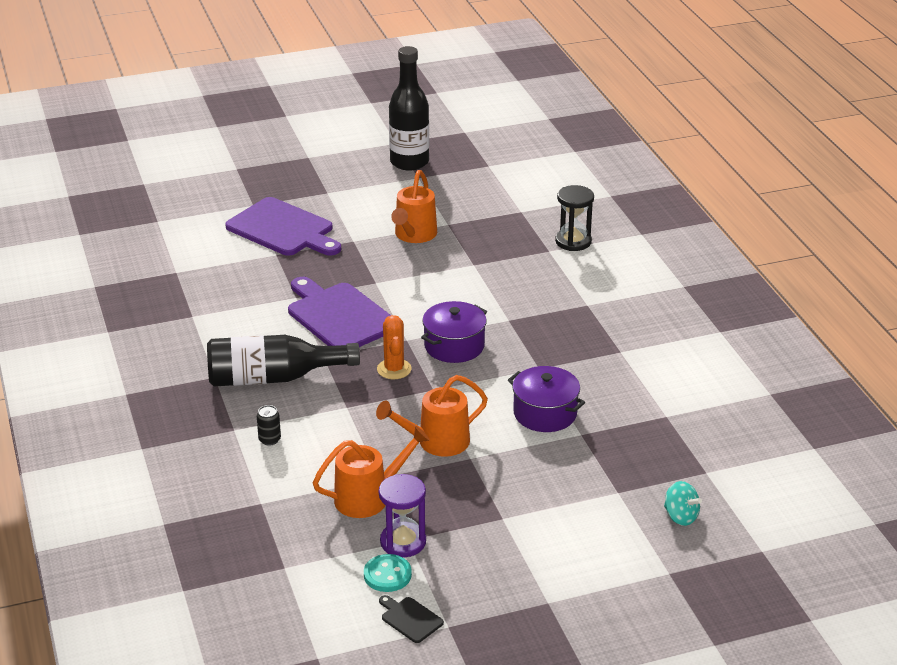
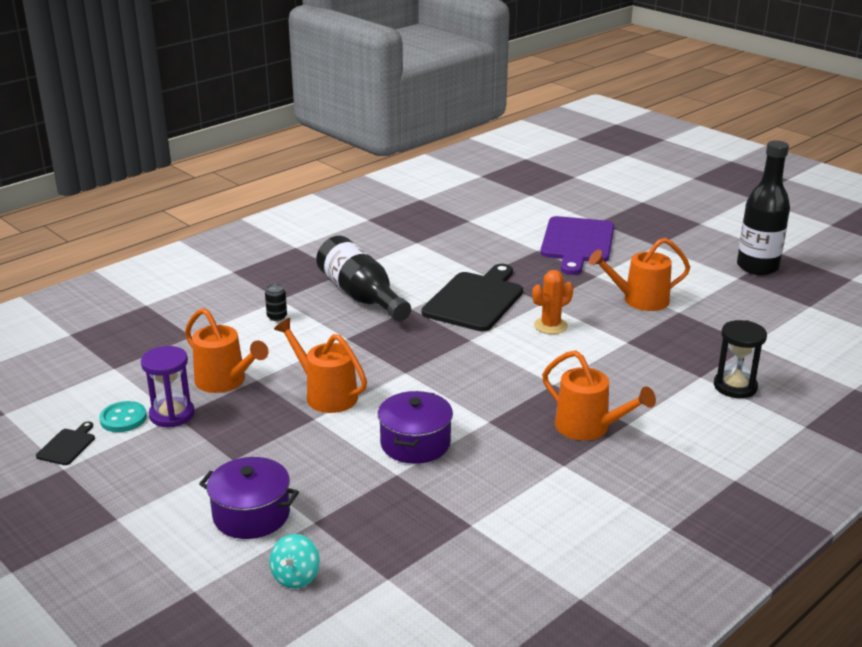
camera: 65 degrees right, 5 degrees down
(339, 316) = (475, 300): purple cutting board -> black cutting board
(394, 369) = (419, 345): orange cactus -> orange cactus (550, 326)
(454, 346) = (482, 365): purple pot -> purple pot (251, 515)
(581, 324) = (589, 428): none -> orange watering can

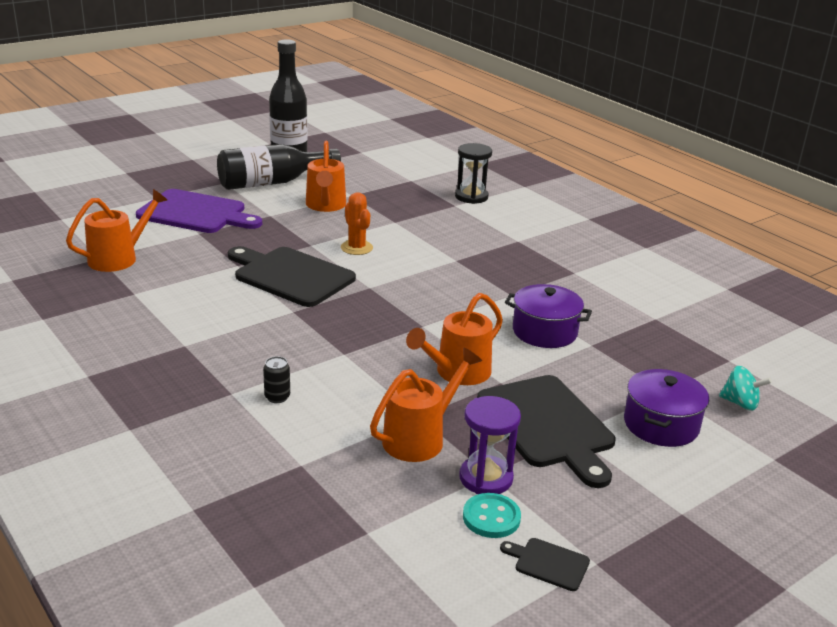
camera: 85 degrees left, 0 degrees up
(246, 445) = (548, 425): none -> black cutting board
(361, 296) = (251, 338): black bottle -> black bottle (272, 183)
(589, 428) = (523, 256): orange watering can -> orange watering can (119, 258)

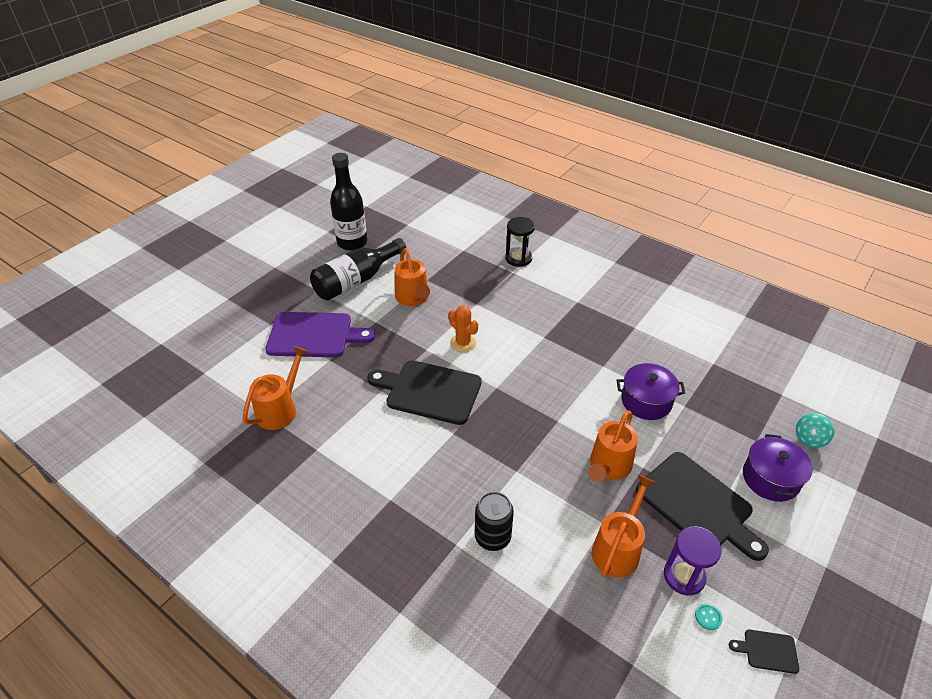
camera: 15 degrees left, 15 degrees up
(277, 397) = (492, 537): black can -> black can, size x1.76
(491, 517) = (708, 617): turquoise button -> turquoise button, size x0.60
(740, 403) = (809, 438): turquoise spinning top -> turquoise spinning top turned 120 degrees clockwise

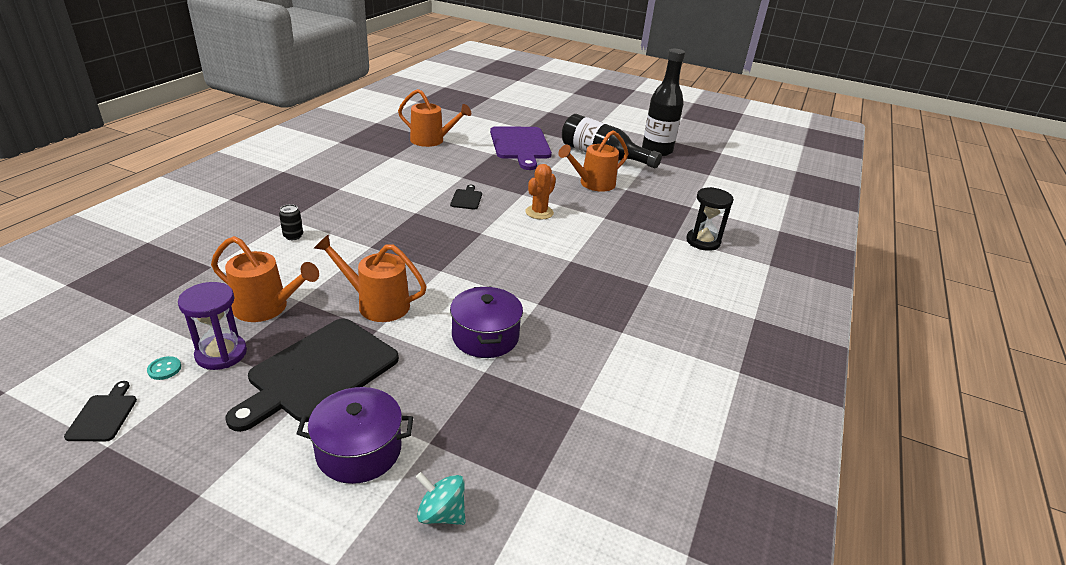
camera: 75 degrees right, 10 degrees down
(429, 391) = (466, 198): black cutting board -> black cutting board, size x0.43
(492, 537) = (293, 236): black can -> black can, size x0.57

